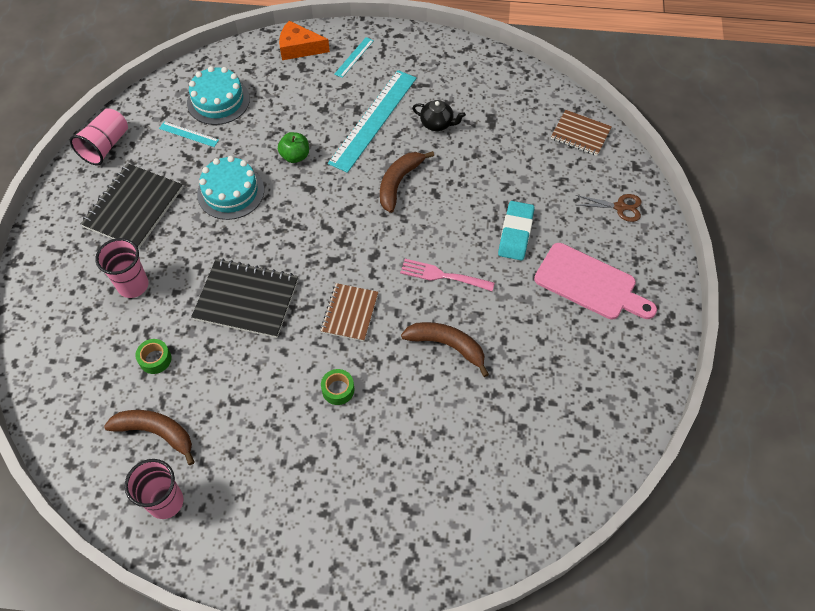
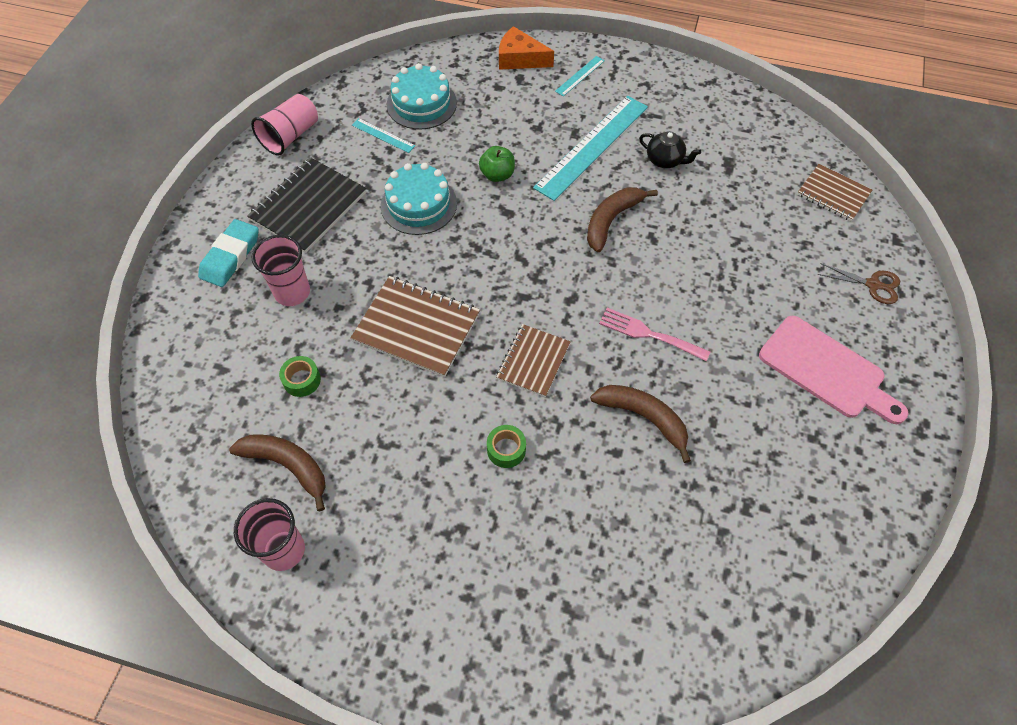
camera: 10 degrees right, 0 degrees up
(246, 299) = (417, 327): black notebook -> brown notebook
(515, 233) = (742, 297): turquoise eraser -> turquoise eraser (230, 256)

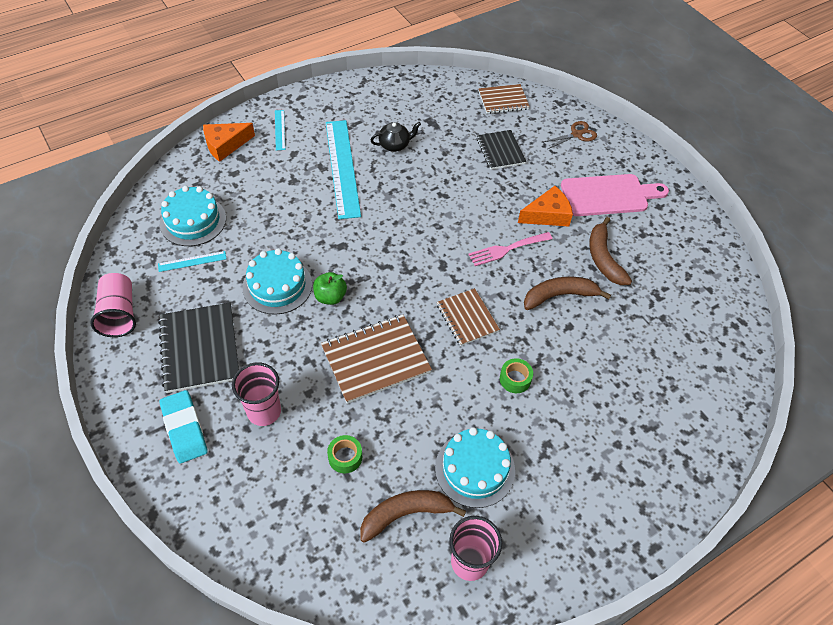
camera: 50 degrees left, 5 degrees down
(379, 486) = (475, 469): none -> turquoise cake
(497, 175) = (305, 228): green apple -> green apple (330, 297)
(611, 220) = (408, 203): brown banana -> brown banana (603, 258)
(732, 336) = (547, 215): none -> orange cheese
(764, 240) = (500, 151): none -> black notebook

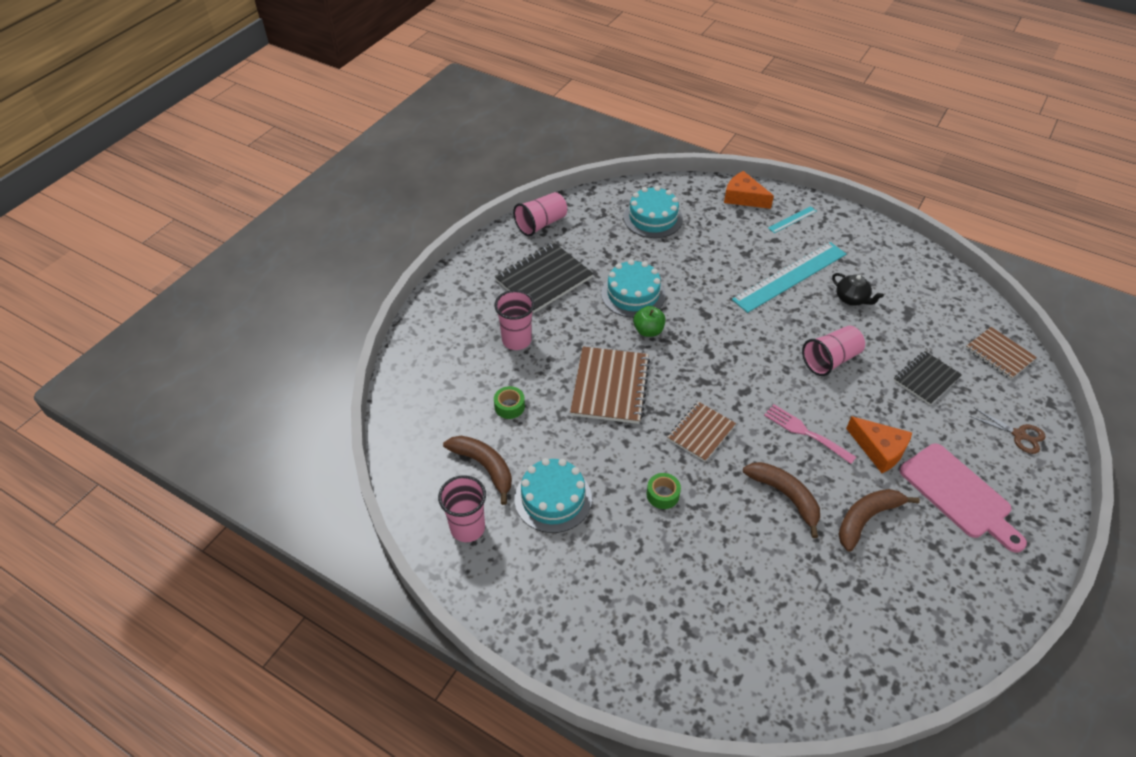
camera: 65 degrees right, 5 degrees down
(184, 429) = (474, 304): turquoise eraser -> none
(192, 261) = (615, 236): turquoise ruler -> none
(375, 360) = (610, 387): brown notebook -> brown notebook turned 60 degrees clockwise
(447, 193) = (830, 360): none -> pink cup

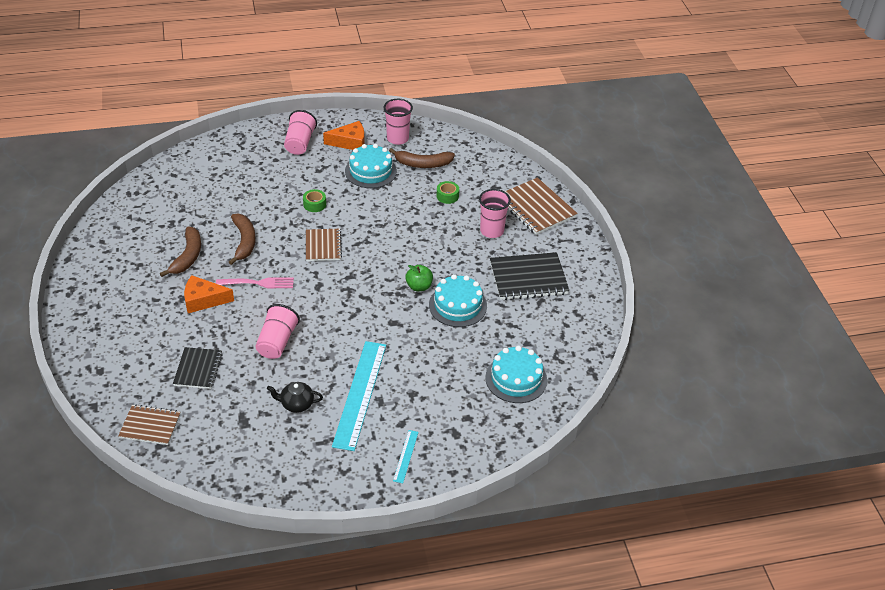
camera: 135 degrees right, 5 degrees down
(541, 224) = (587, 318): pink cup -> pink cup (300, 143)
(544, 279) = (528, 278): black notebook -> black notebook turned 75 degrees clockwise
(610, 387) = (403, 239): brown notebook -> brown notebook (536, 208)
(743, 197) = (468, 453): orange cheese -> orange cheese (350, 142)
(785, 496) = (244, 241): brown banana -> brown banana turned 105 degrees counterclockwise
(959, 494) = (136, 301): pink cutting board -> none
(1019, 435) = (110, 365): brown scissors -> none

